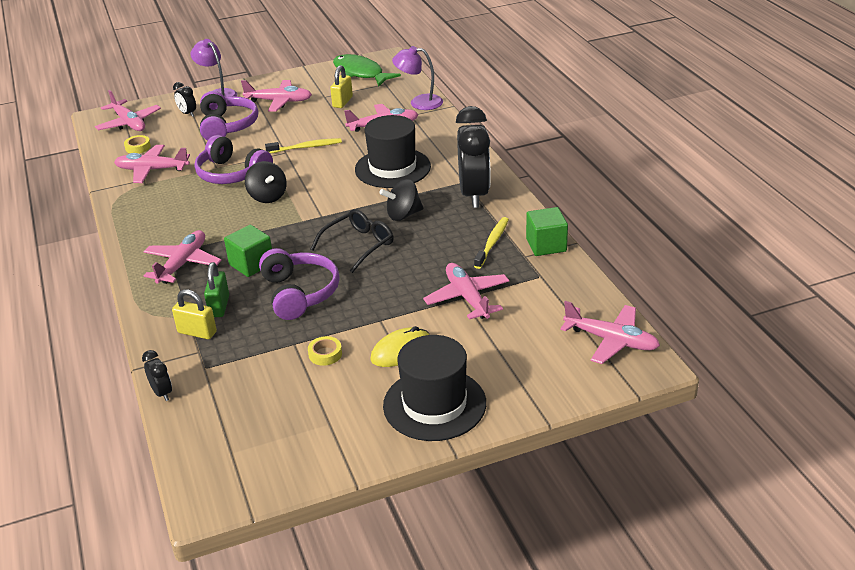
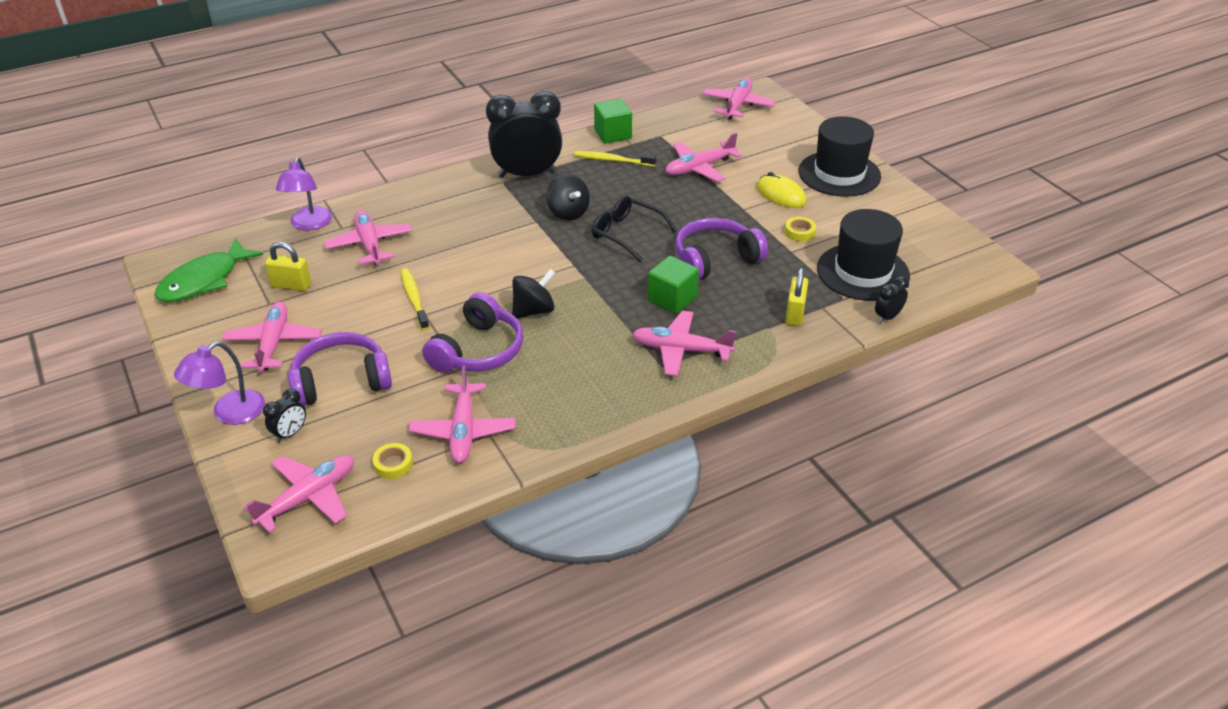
camera: 100 degrees left, 5 degrees up
(219, 306) = (750, 307): green padlock -> none
(392, 168) = (471, 228): black hat -> black hat (863, 272)

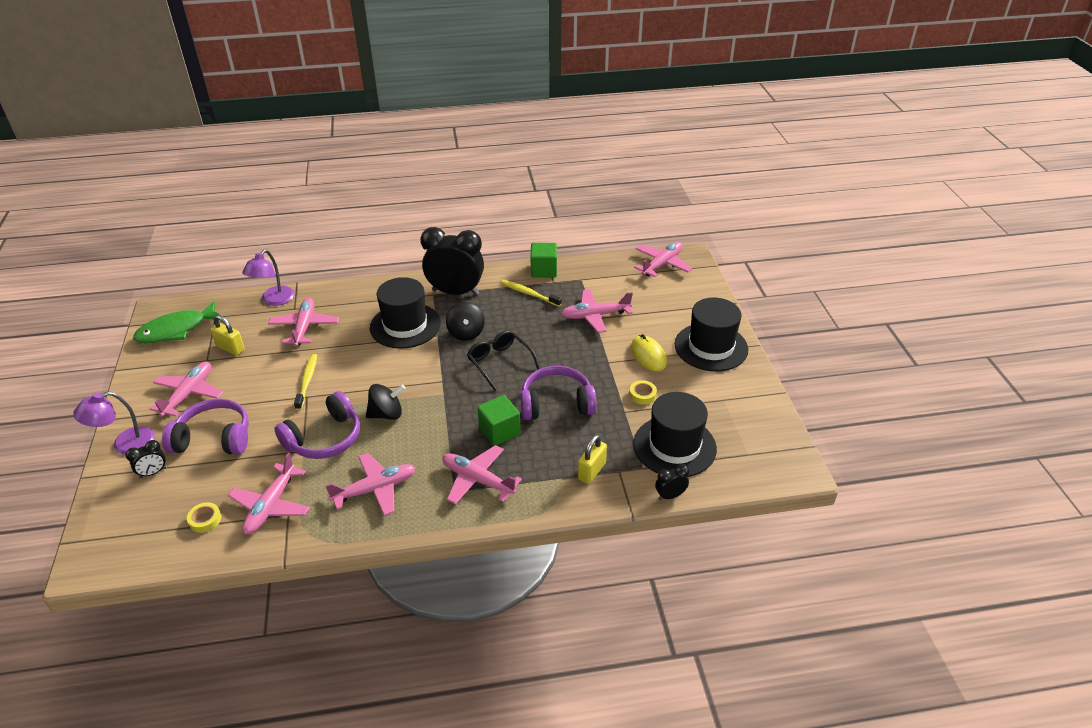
camera: 20 degrees right, 0 degrees up
(308, 497) = (132, 530): pink plane -> pink plane (375, 489)
(491, 219) = (405, 325): none -> black hat

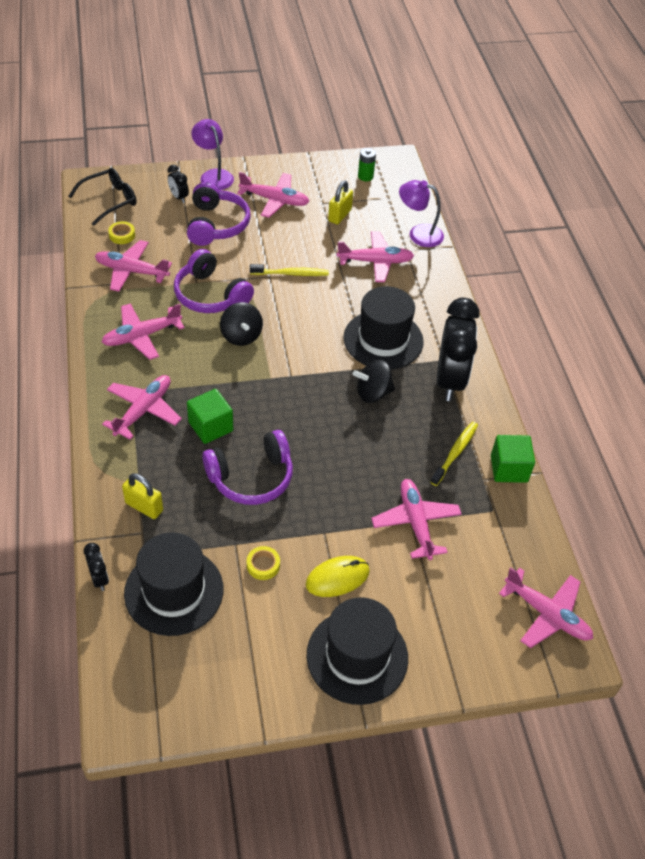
camera: 85 degrees right, 10 degrees up
(176, 330) = (365, 176): green fish -> green battery
(375, 489) = (141, 336): pink plane -> pink plane turned 90 degrees clockwise
(500, 363) = (321, 425): black glasses -> black glasses (109, 200)
(556, 403) = (251, 477): purple headphones -> purple headphones turned 75 degrees clockwise

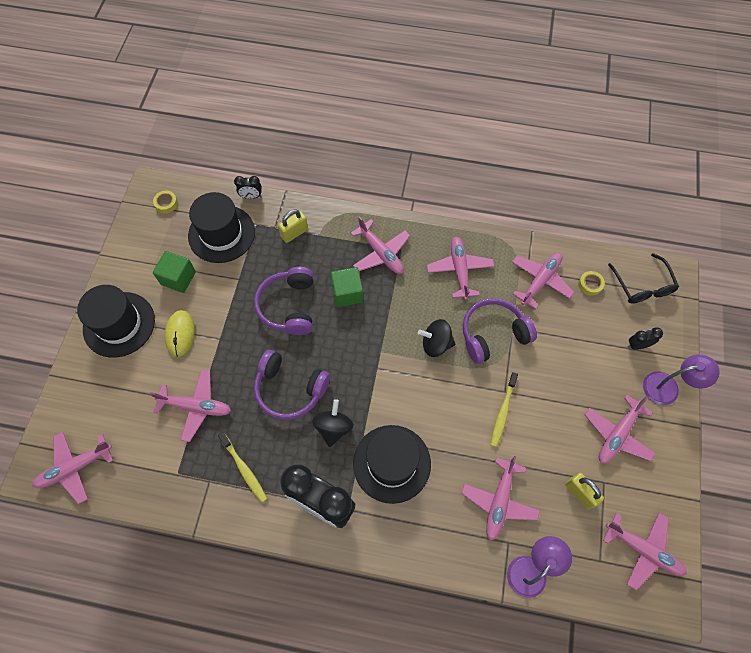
camera: 115 degrees right, 15 degrees up
(216, 225) = (589, 367): purple headphones -> purple headphones (290, 389)
(263, 565) = (214, 291): yellow tape -> yellow tape (166, 203)
(365, 176) = (643, 550): green battery -> pink plane
(509, 469) = (208, 508): green cube -> green cube (178, 278)

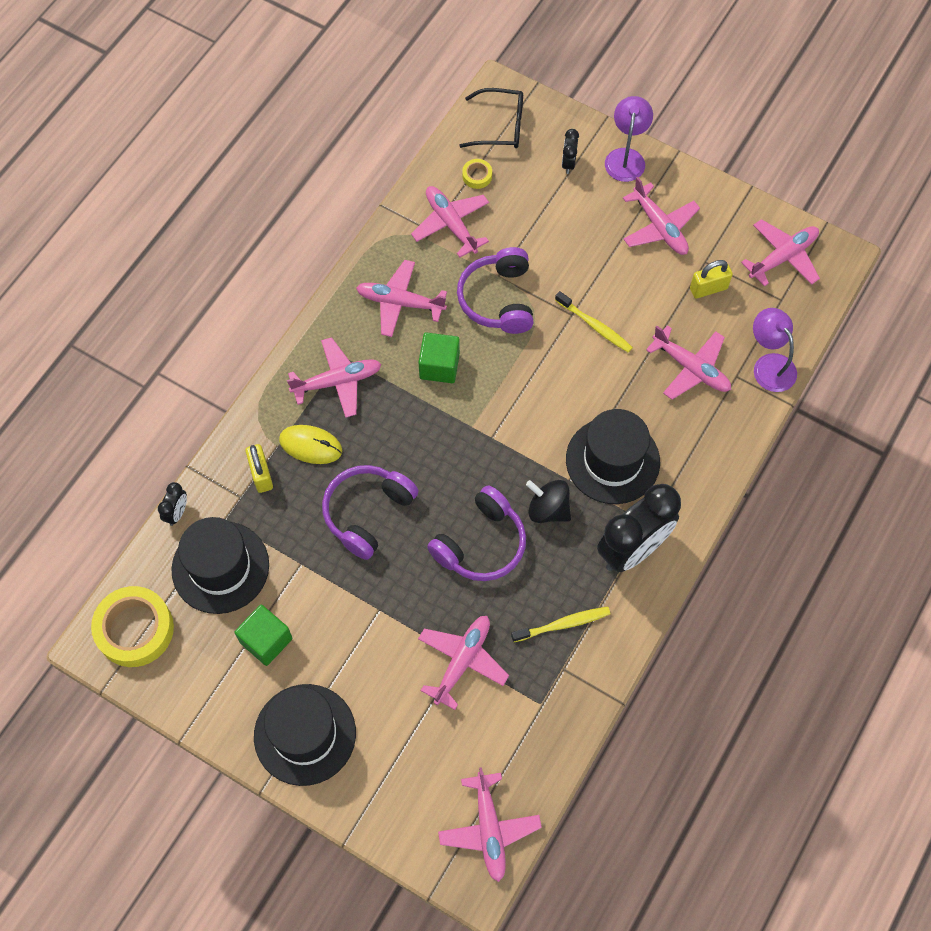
camera: 70 degrees left, 0 degrees up
(166, 203) = (135, 629): yellow tape -> yellow tape, size x2.25
(180, 334) = (352, 657): yellow mouse -> yellow mouse (310, 445)
(289, 306) = (367, 513): purple headphones -> purple headphones turned 105 degrees clockwise
(347, 293) = (378, 438): green cube -> green cube (439, 366)
(436, 344) = (486, 363): black spinning top -> none

